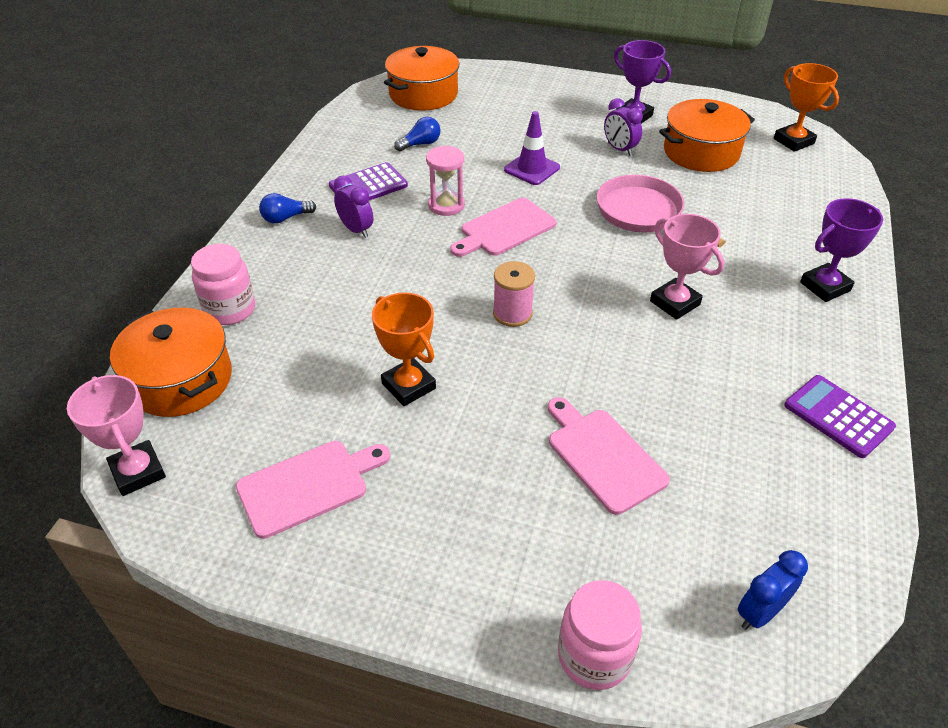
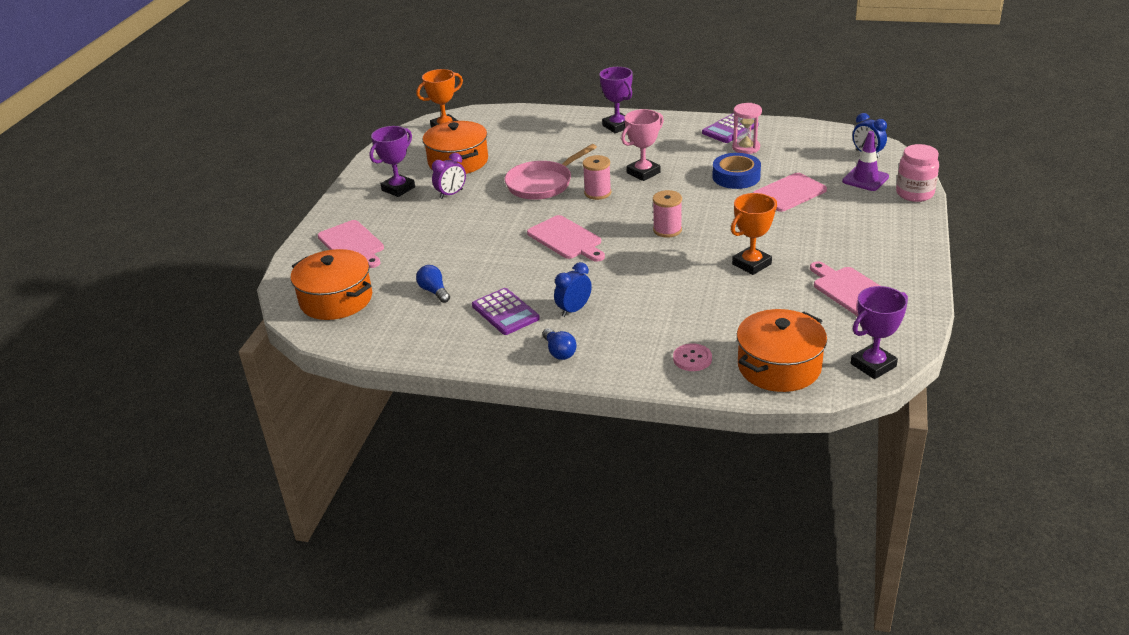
camera: 90 degrees left, 10 degrees down
(138, 472) = (873, 365): pink trophy -> purple trophy
(230, 310) = (692, 359): pink jar -> pink button
(356, 230) = (574, 310): purple clock -> blue clock
(446, 205) = (535, 268): pink hourglass -> pink hourglass (746, 148)
(520, 96) = (352, 244): none -> pink cutting board
(532, 169) = (479, 232): purple traffic cone -> purple traffic cone (865, 179)
(617, 258) = (597, 193): none -> pink spool
(663, 402) = (736, 177): none -> blue tape

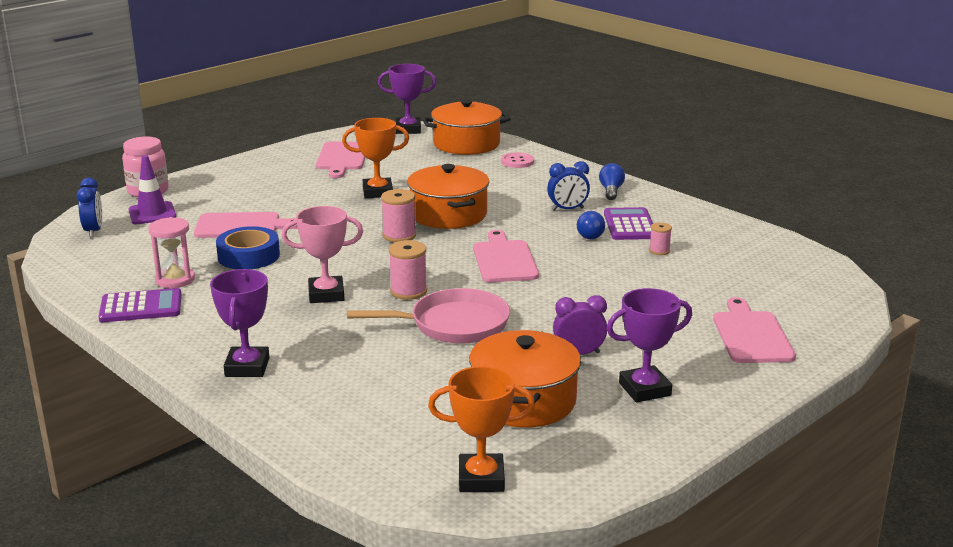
camera: 150 degrees left, 10 degrees down
(336, 299) = (796, 284): orange pot -> orange pot (448, 214)
(434, 291) = (684, 260): blue light bulb -> blue light bulb (589, 234)
(460, 293) = (659, 251): none -> pink spool

